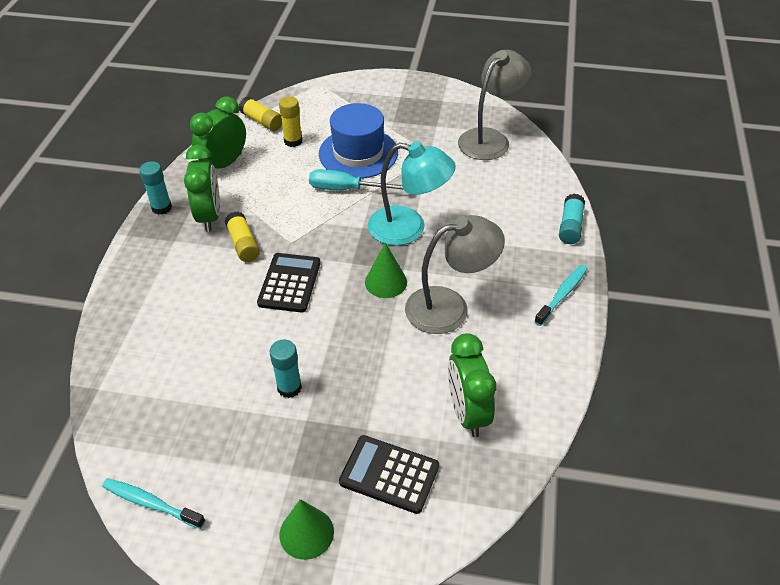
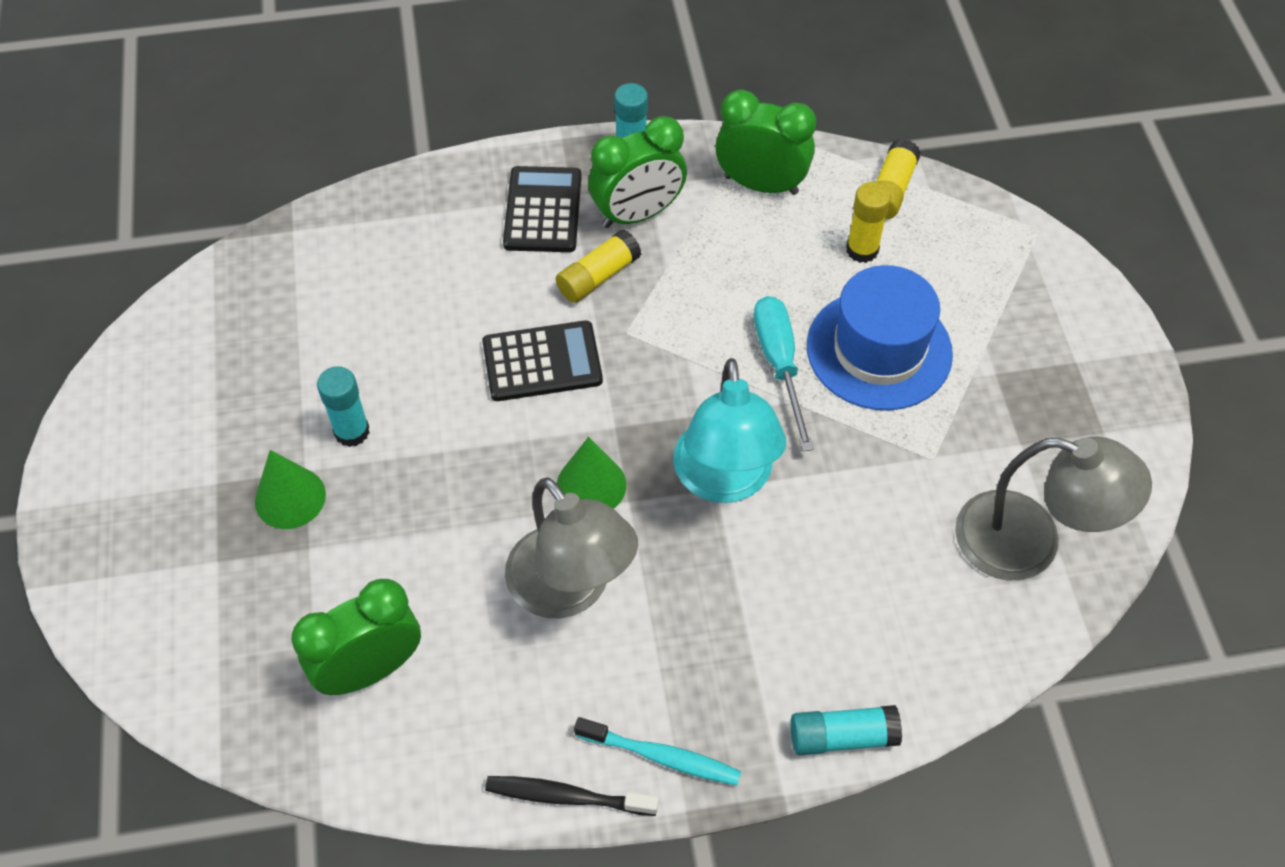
camera: 70 degrees right, 10 degrees up
(151, 503) = (144, 355): turquoise toothbrush -> none
(306, 533) = (136, 531): green cone -> green cone (290, 498)
(389, 474) = (242, 598): black calculator -> black calculator (543, 210)
(575, 338) = (567, 796): none -> black toothbrush

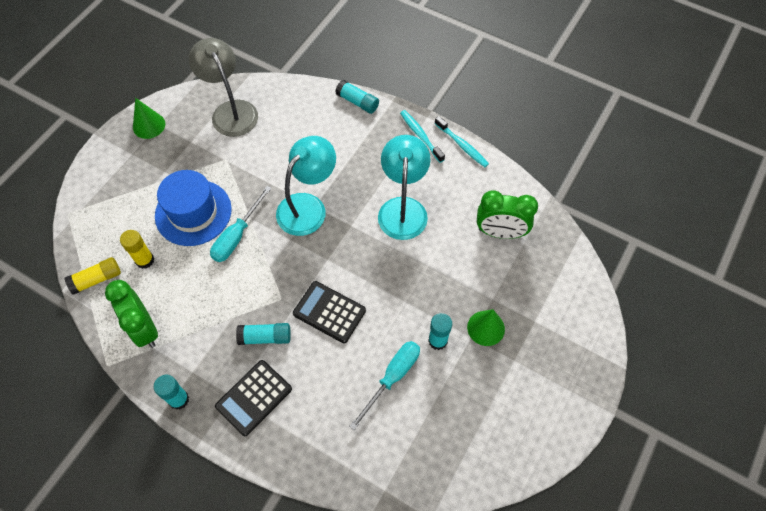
camera: 140 degrees left, 5 degrees up
(380, 345) = (392, 377): none -> turquoise screwdriver
(567, 796) = (462, 145): black toothbrush -> turquoise toothbrush
(570, 590) = (403, 208): grey lamp -> turquoise lamp
(591, 485) = (359, 242): green cone -> green cone (149, 125)
(598, 276) = (265, 337): yellow glue stick -> turquoise glue stick
(637, 214) = (214, 358): green clock -> none

